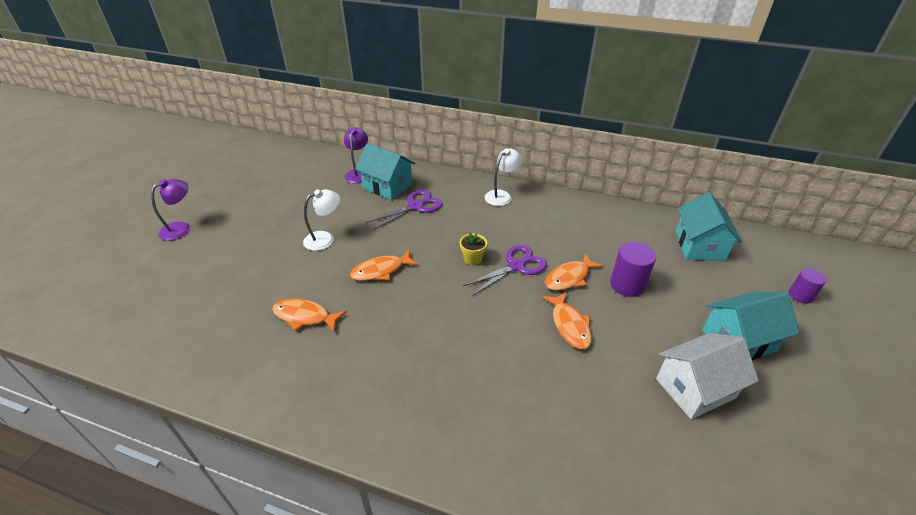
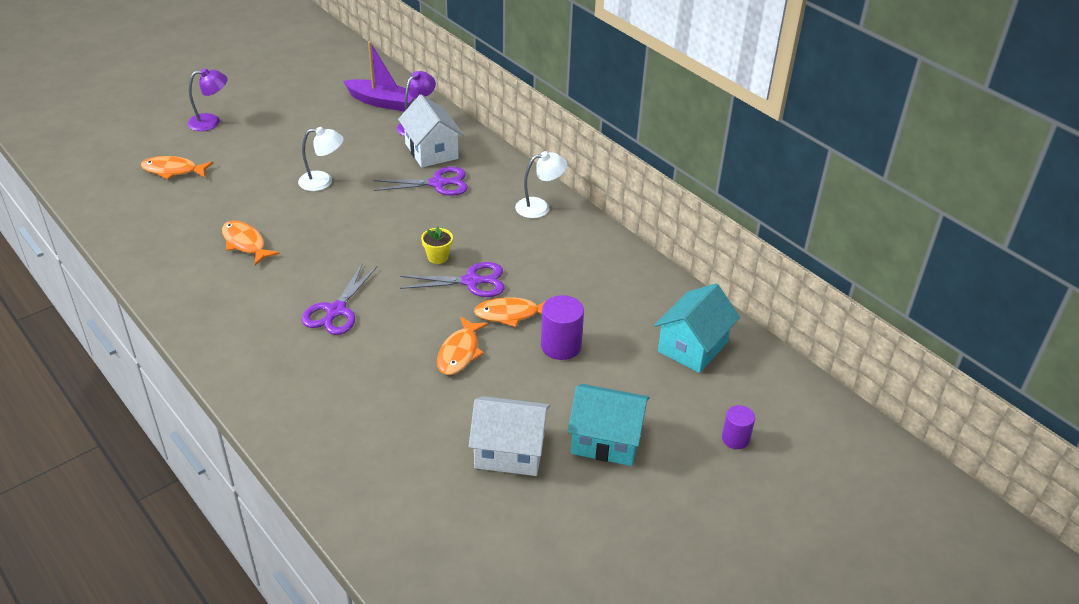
camera: 30 degrees right, 0 degrees up
(316, 166) = (382, 102): none -> purple boat
(381, 270) = (343, 232): orange fish -> orange fish (173, 170)
(387, 186) = (431, 151): turquoise house -> white house
(441, 339) = (336, 311): none -> purple scissors

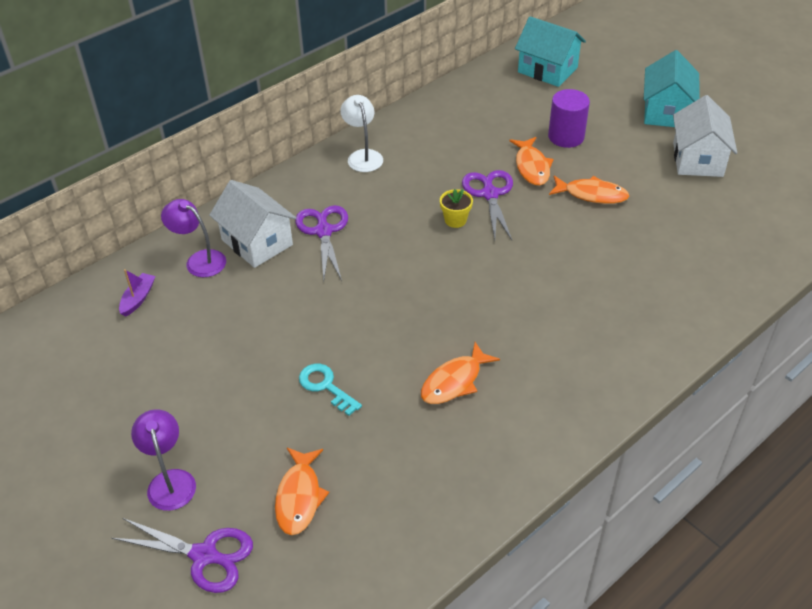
camera: 90 degrees left, 5 degrees up
(265, 182) = (325, 386): none -> turquoise key
(323, 181) = (322, 330): white lamp -> none
(336, 311) = (555, 285): purple scissors -> purple scissors (205, 556)
(382, 102) = (138, 298): purple boat -> purple boat, size x0.53
(431, 151) = (257, 242): white house -> white house turned 75 degrees clockwise
(735, 439) = (641, 54): purple cylinder -> none

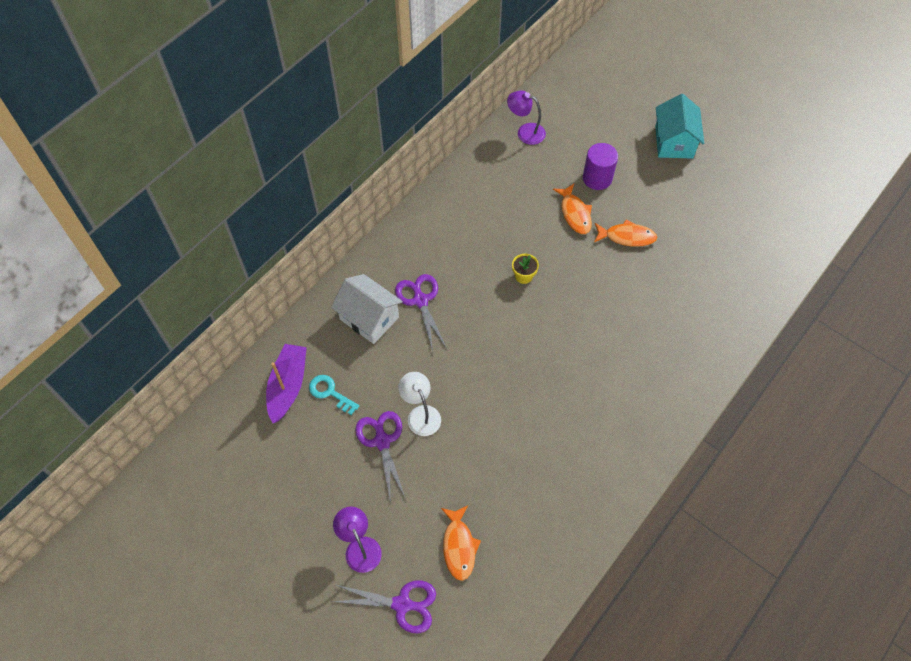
camera: 10 degrees left, 15 degrees up
(138, 298) = (288, 386): purple boat -> purple boat, size x1.88
(199, 260) = (327, 342): purple lamp -> purple lamp (525, 132)
(325, 386) = (456, 448): turquoise key -> turquoise key (330, 393)
(363, 156) = (435, 218): white lamp -> white lamp (421, 414)
(454, 381) = (552, 430): orange fish -> none
(490, 194) = (546, 246): purple scissors -> purple scissors (382, 441)
(547, 70) = (570, 105): turquoise house -> none
(698, 159) = (705, 190): white house -> none

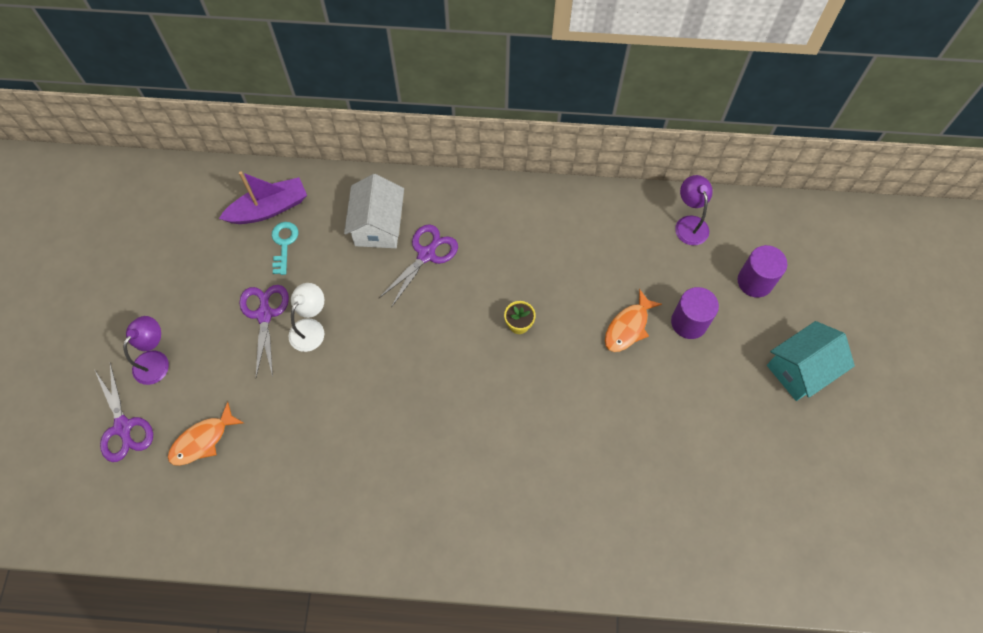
camera: 55 degrees right, 5 degrees up
(382, 441) = (265, 314): purple scissors -> purple scissors turned 45 degrees counterclockwise
(595, 125) = (755, 281): none -> purple cylinder
(626, 237) = (639, 392): orange fish -> none

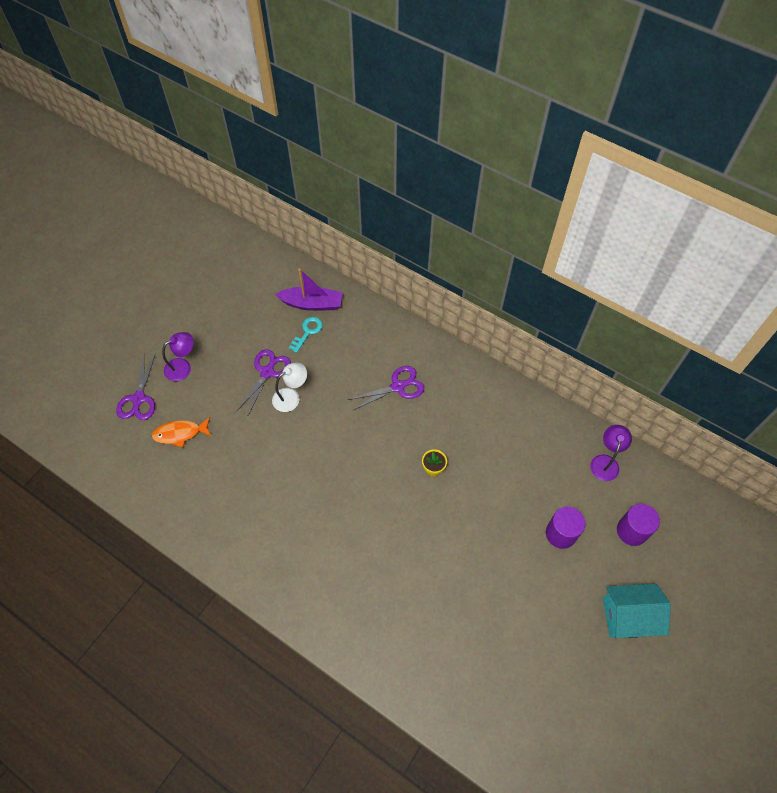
camera: 30 degrees right, 5 degrees down
(378, 226) = (377, 351): white house -> none
(628, 327) = (512, 512): orange fish -> none

